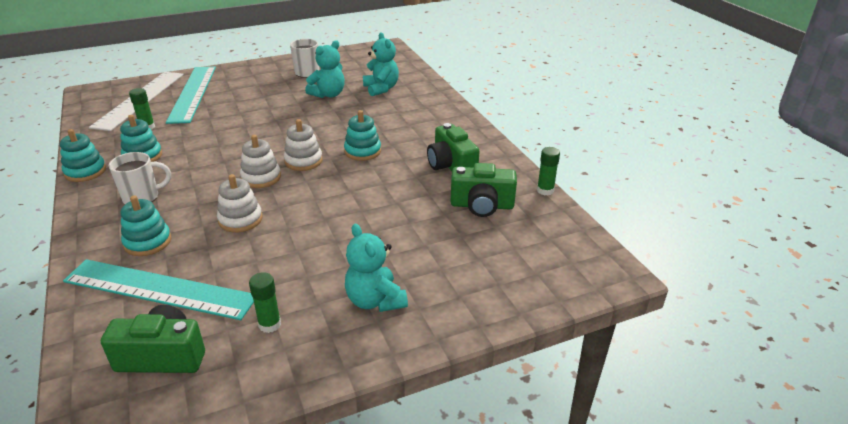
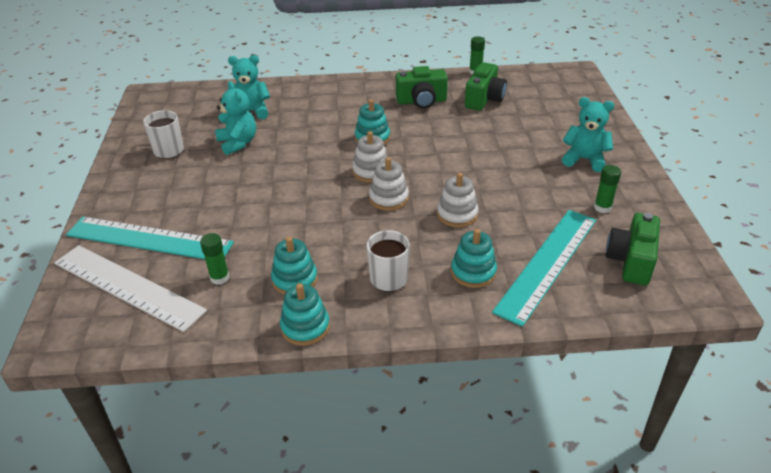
camera: 70 degrees left, 5 degrees up
(375, 300) = (584, 159): turquoise teddy bear -> turquoise teddy bear turned 150 degrees counterclockwise

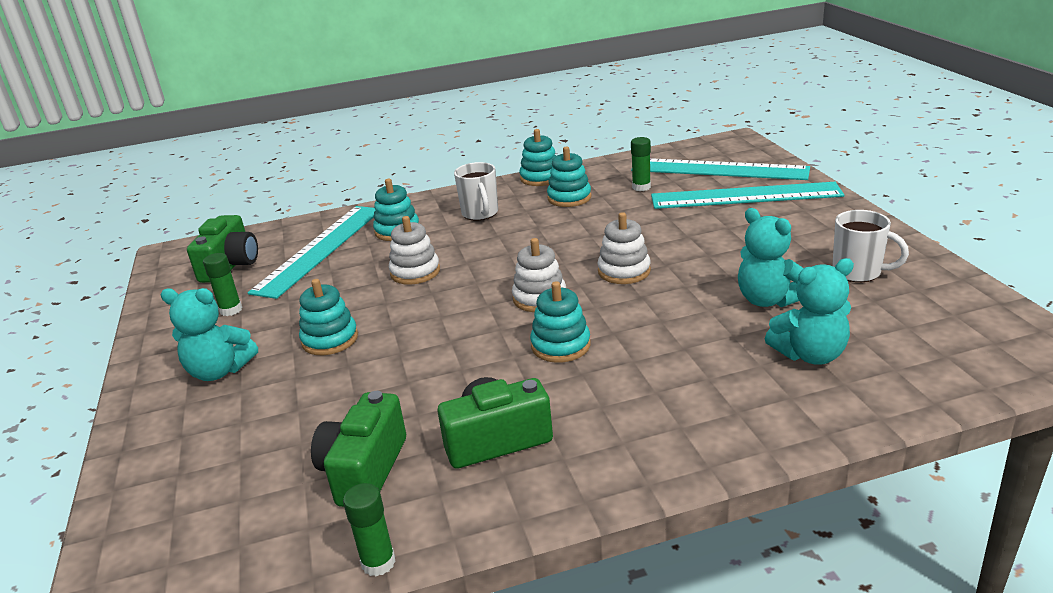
camera: 170 degrees right, 10 degrees down
(127, 286) = (718, 169): white ruler -> turquoise ruler
(388, 198) = (503, 273): white stacking toy -> white stacking toy (624, 271)
(516, 168) = (330, 339): none -> turquoise stacking toy

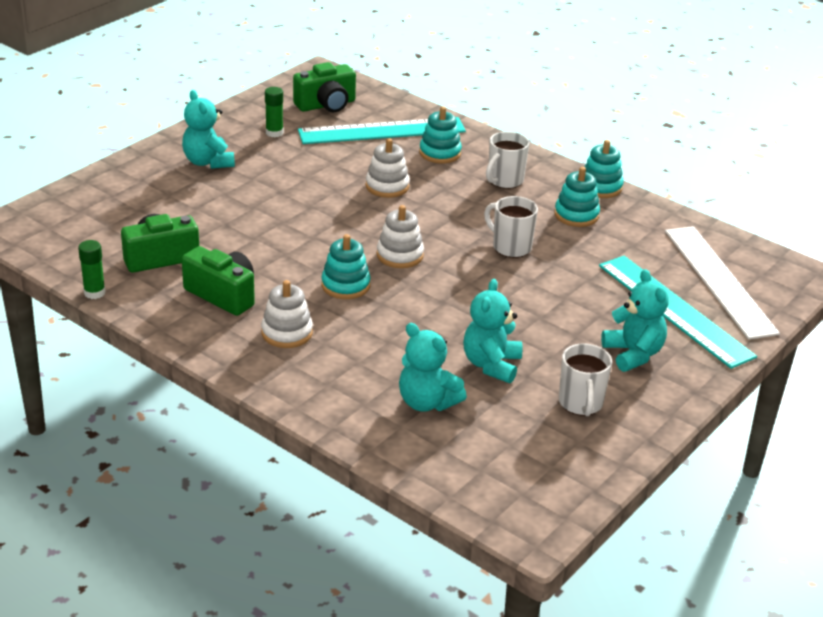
camera: 50 degrees right, 5 degrees up
(330, 339) = (274, 187): turquoise stacking toy -> none
(585, 238) = (510, 247): none -> white mug
(624, 271) = (474, 282): white stacking toy -> white stacking toy (287, 333)
(641, 187) = (635, 247): green glue stick -> none
(718, 169) = (719, 280): turquoise ruler -> white ruler
(796, 229) = (633, 354): none -> turquoise teddy bear

